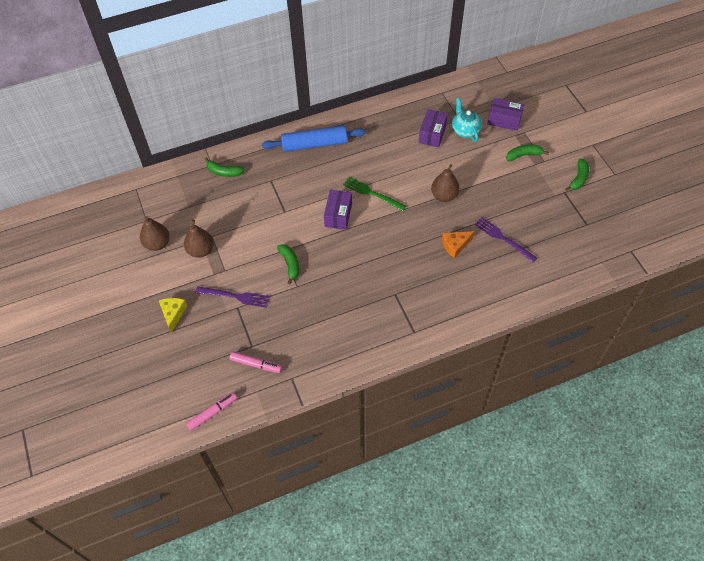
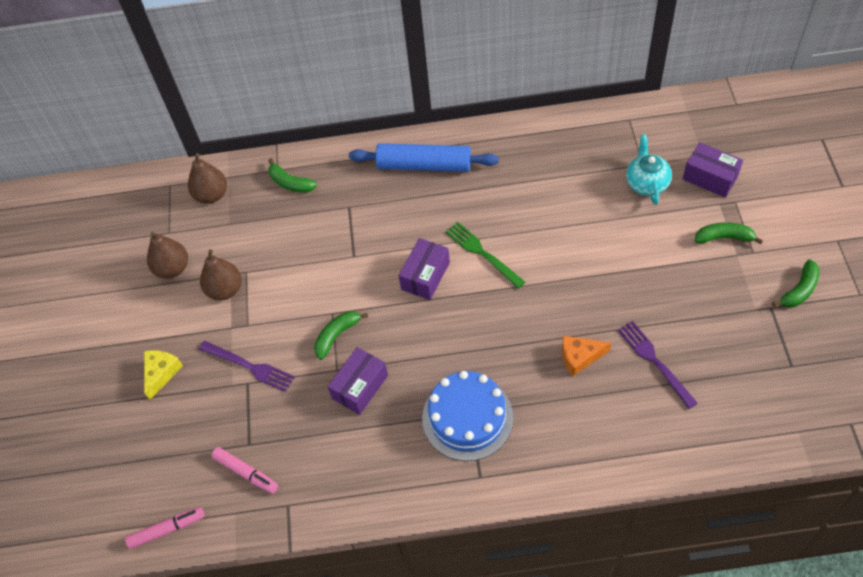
camera: 20 degrees right, 0 degrees up
(290, 264) = (337, 335): green banana -> green banana turned 135 degrees counterclockwise
(394, 297) = (467, 418): none -> blue cake
(432, 134) = (596, 180): purple box -> purple box (360, 387)
(444, 196) = (586, 277): brown pear -> brown pear (211, 195)

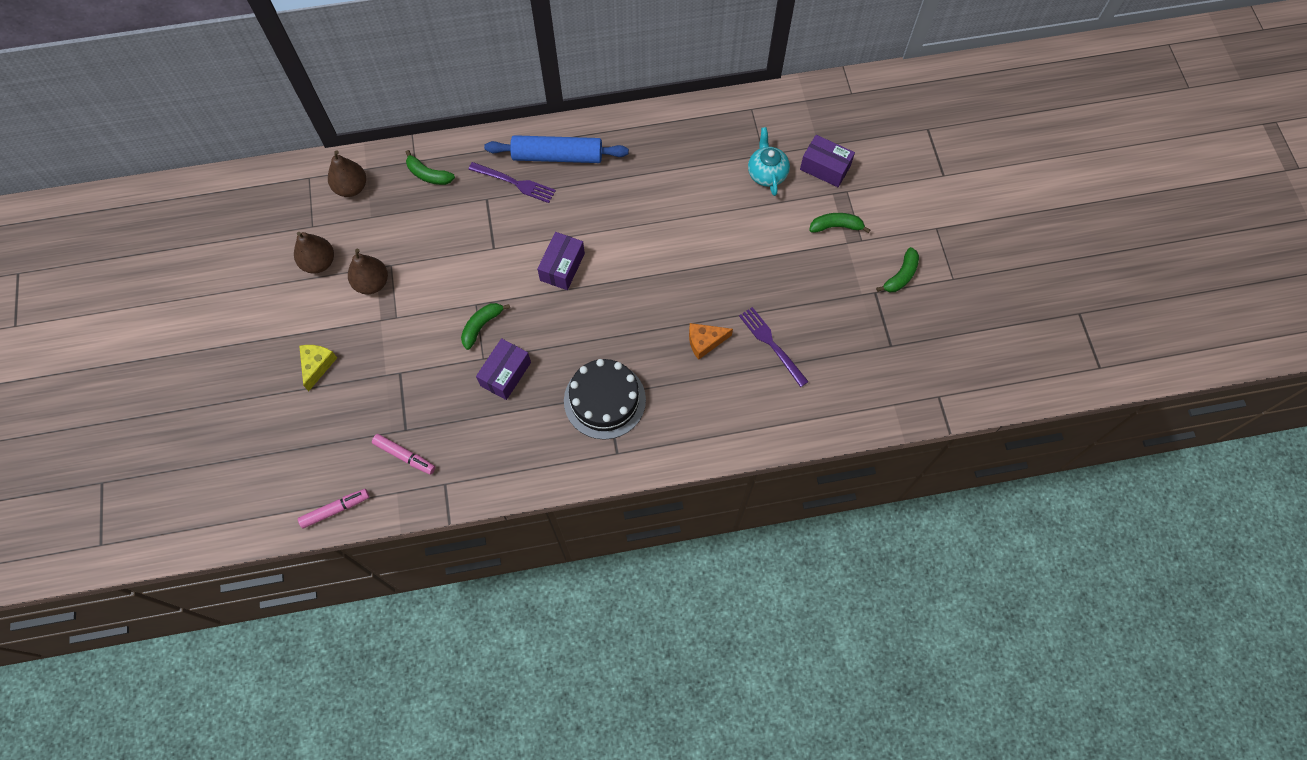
camera: 10 degrees left, 10 degrees up
(250, 367) = (401, 357): purple fork -> purple fork (516, 183)
(467, 418) = (604, 400): blue cake -> black cake
(481, 253) = (614, 243): green fork -> none

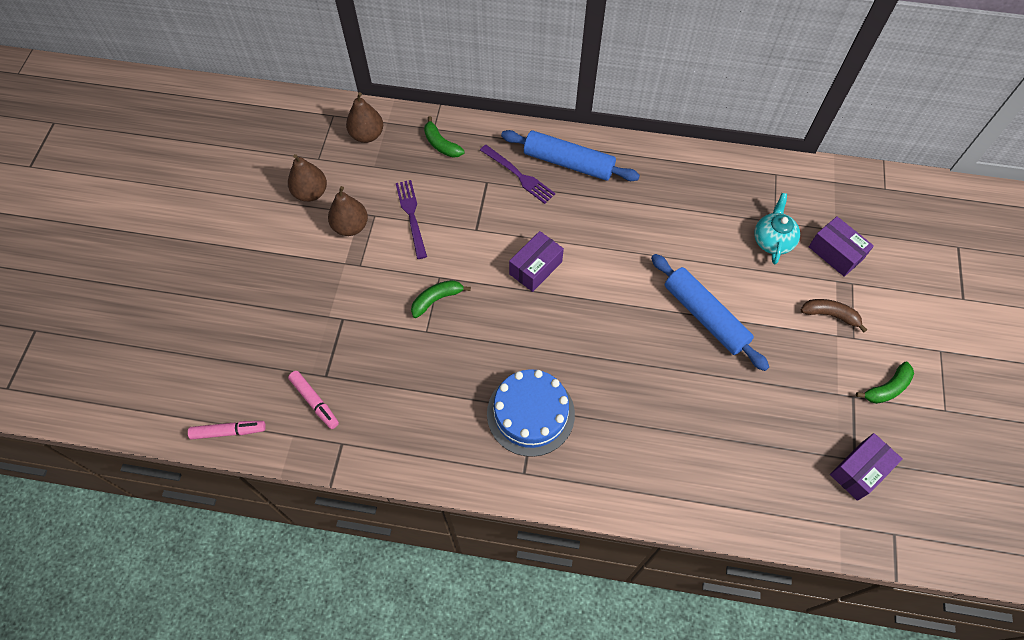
camera: 20 degrees right, 5 degrees down
(317, 365) = (270, 286): yellow cheese -> none
(505, 374) = (442, 354): purple box -> purple box (859, 470)
(604, 400) = (530, 413): black cake -> blue cake
(705, 341) = (654, 388): orange cheese -> none
(729, 262) = (705, 316): none -> blue rolling pin
(771, 343) = (723, 413): purple fork -> purple fork (411, 215)
(836, 226) = (830, 315): green banana -> brown banana

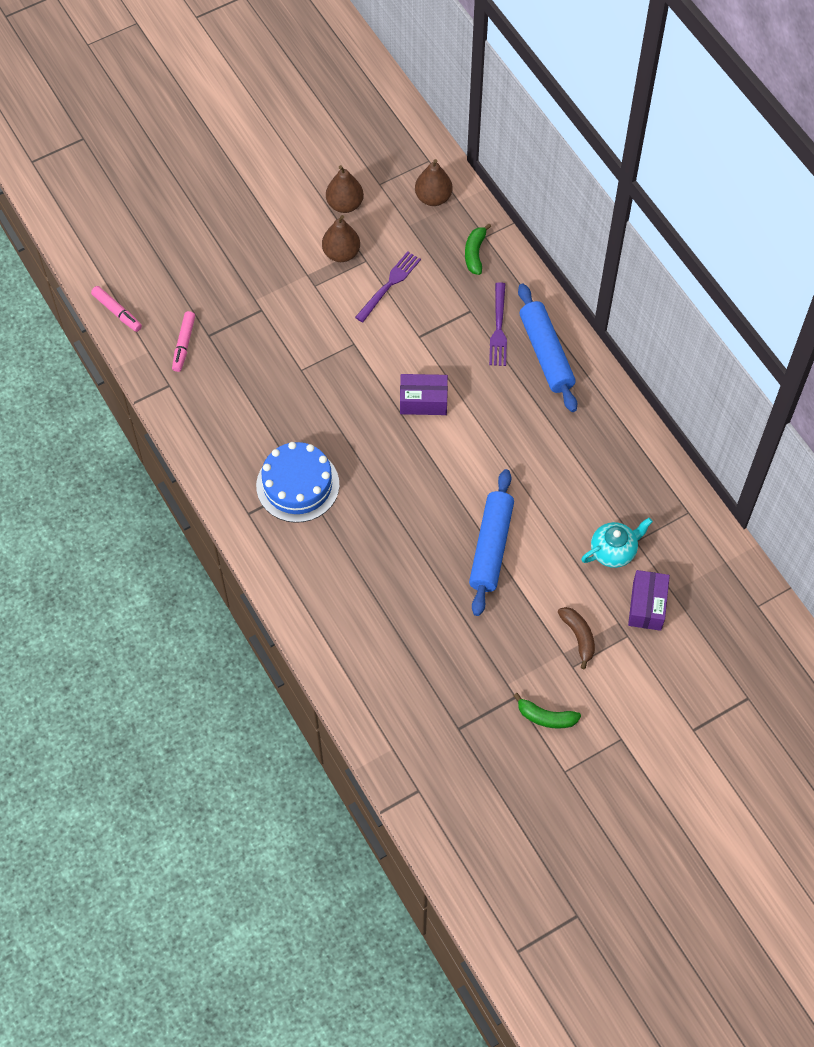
camera: 50 degrees right, 0 degrees up
(437, 299) = (333, 357): green banana -> none
(859, 470) = (451, 737): purple box -> none

